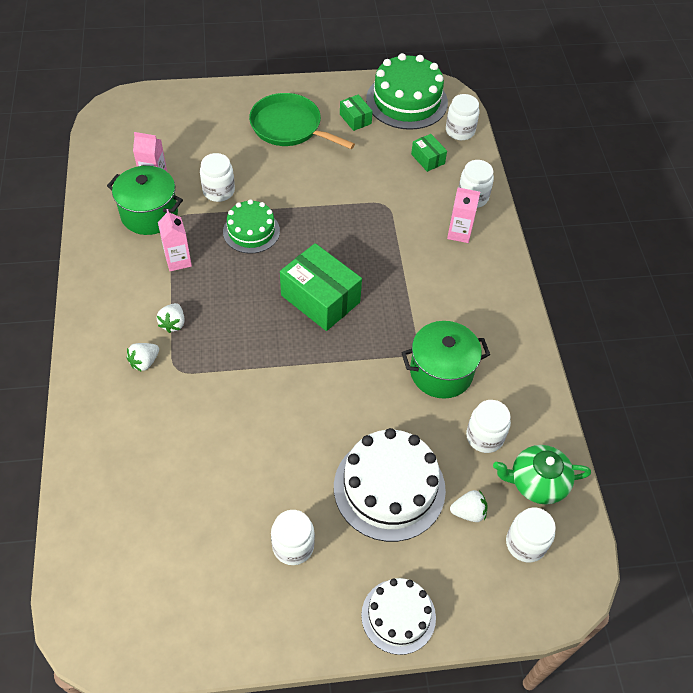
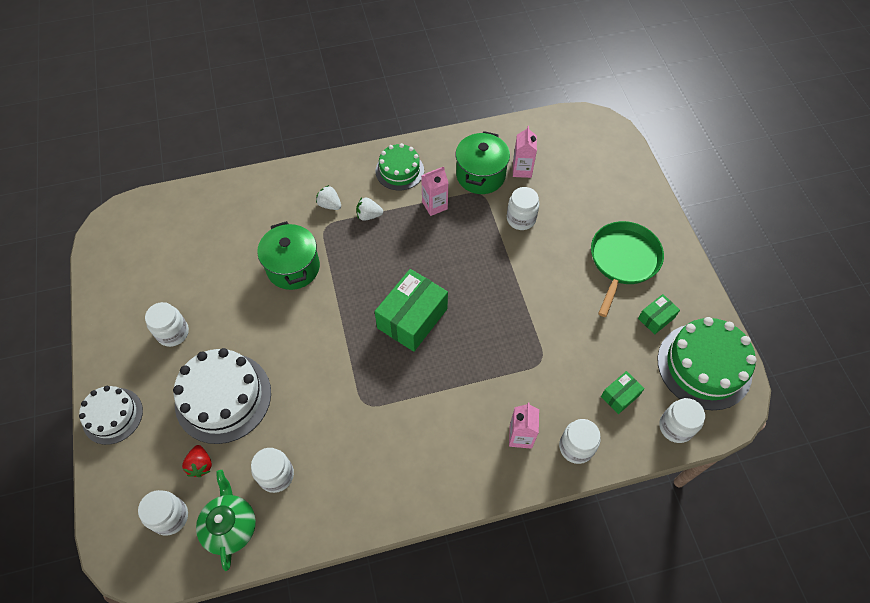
camera: 85 degrees right, 5 degrees up
(251, 231) = (479, 252): green cake -> green cake (399, 171)
(441, 372) = (343, 431): green pot -> green pot (293, 267)
(468, 512) = (200, 465): white strawberry -> red strawberry

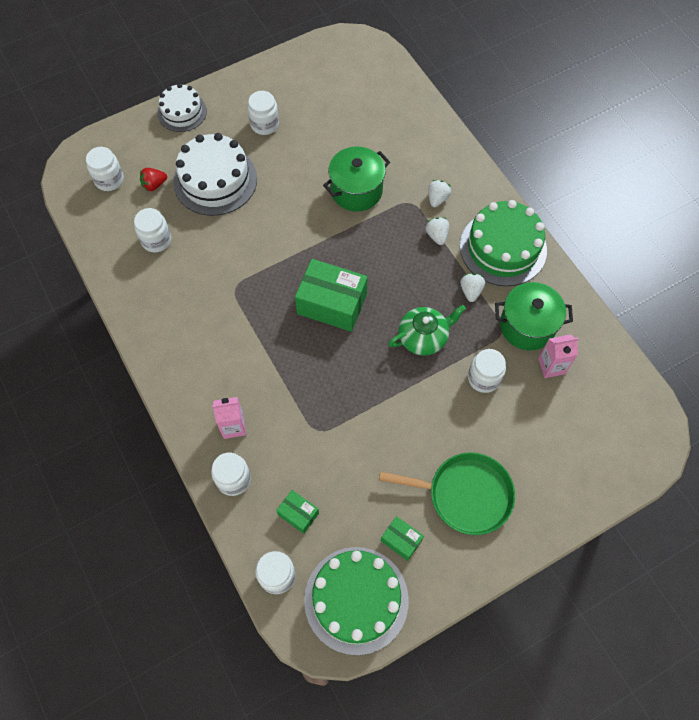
camera: 75 degrees right, 5 degrees up
(230, 526) = (109, 222): green teapot -> green teapot (423, 337)
(399, 171) = (503, 248): green cake -> green cake, size x1.63
(434, 205) = (471, 291): pink carton -> white strawberry

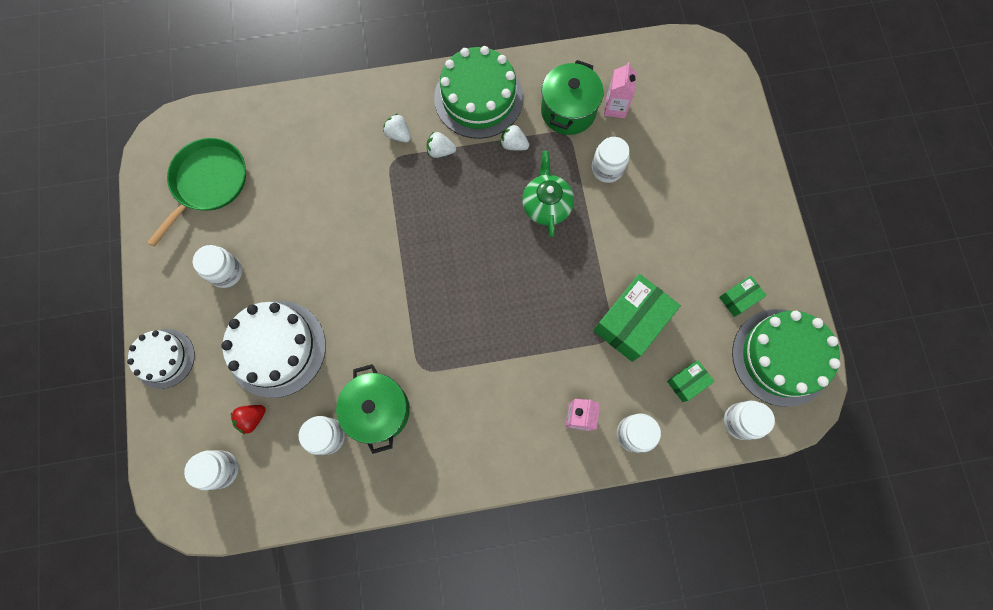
camera: 70 degrees left, 10 degrees up
(154, 185) = (252, 418): red strawberry -> red strawberry turned 60 degrees clockwise
(332, 304) = (478, 277): green box -> green box (631, 322)
(356, 190) = (355, 207): green pot -> green pot (379, 410)
(465, 494) = (712, 228): green pan -> green pan (208, 183)

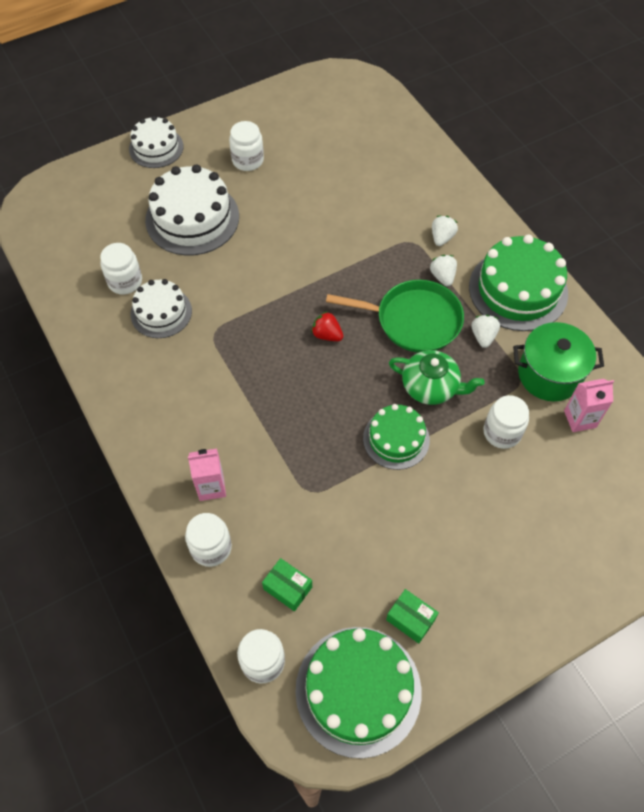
camera: 70 degrees right, 15 degrees down
(208, 183) = (323, 120): green pan -> green pan (413, 320)
(221, 469) = (73, 218): white jar -> none
(252, 418) = (124, 223): red strawberry -> red strawberry (327, 335)
(379, 410) = (161, 312): green pot -> white cake
(546, 205) = (431, 387): green teapot -> green teapot turned 45 degrees clockwise
(585, 251) = (396, 439): none -> green cake
(631, 322) = (334, 509): green box -> none

